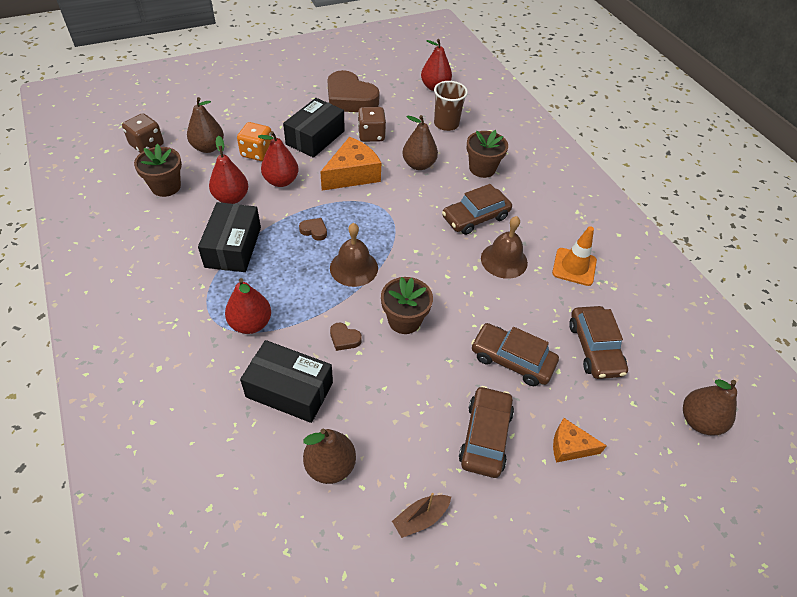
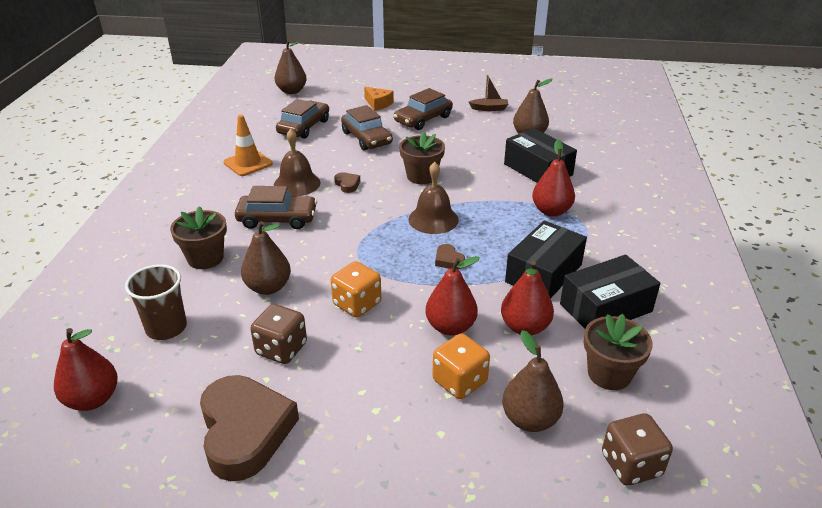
camera: 145 degrees left, 15 degrees down
(315, 137) = (360, 375): black box -> black box (605, 307)
(344, 339) = (478, 181): brown heart -> brown heart (347, 184)
(352, 174) = (357, 304): orange cheese -> orange dice

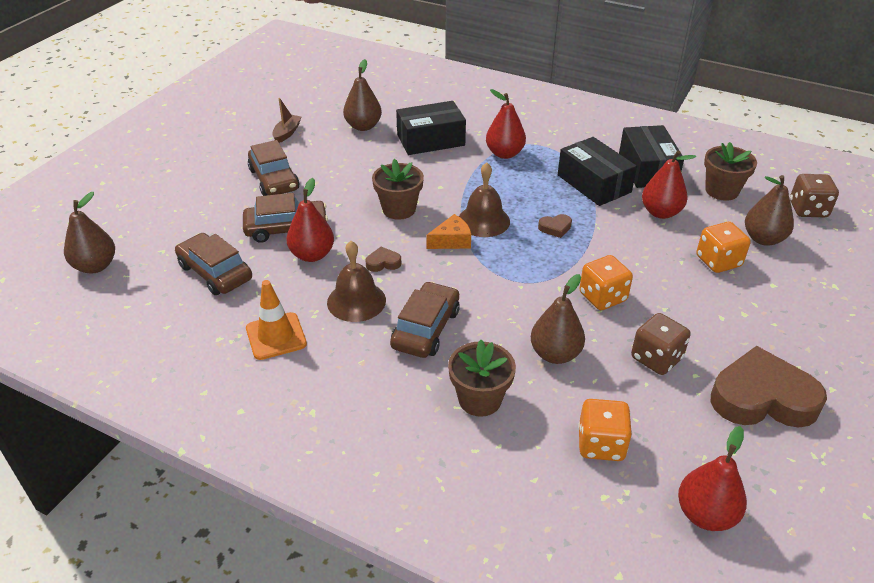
camera: 70 degrees left, 5 degrees up
(166, 328) = (601, 444): brown cup -> orange dice
(378, 104) = (206, 202): orange cheese -> orange cheese (452, 241)
(450, 327) = (650, 250): red pear -> red pear (312, 255)

